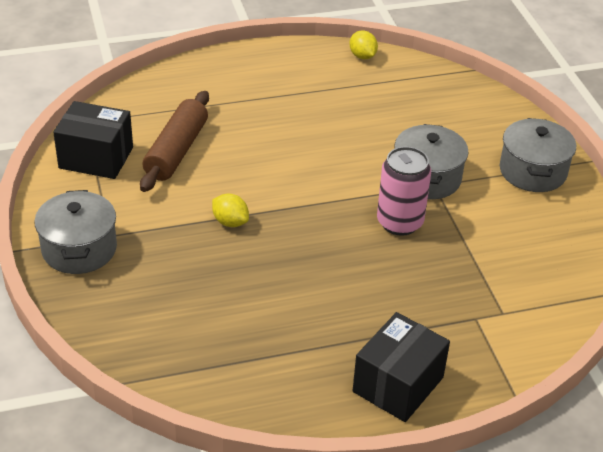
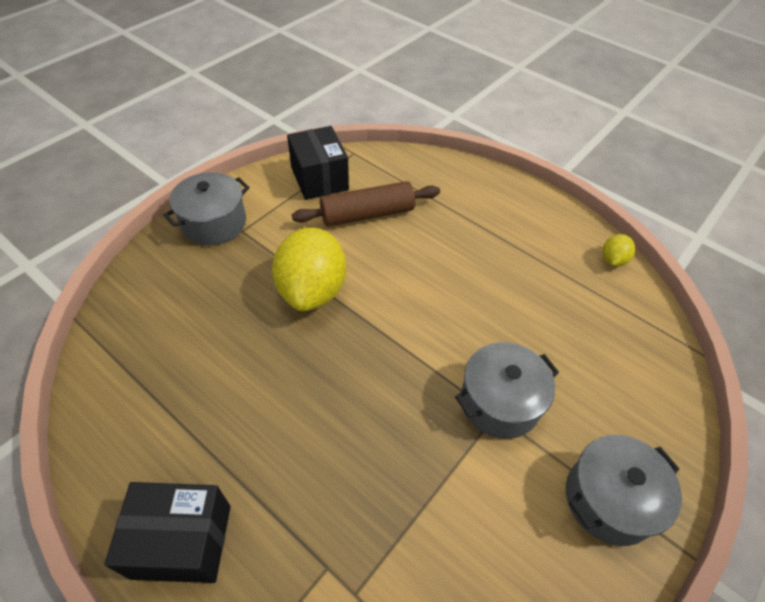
camera: 55 degrees right, 10 degrees up
(230, 222) = (312, 290): yellow lemon -> yellow lemon, size x2.21
(399, 222) = (415, 414): pink can -> none

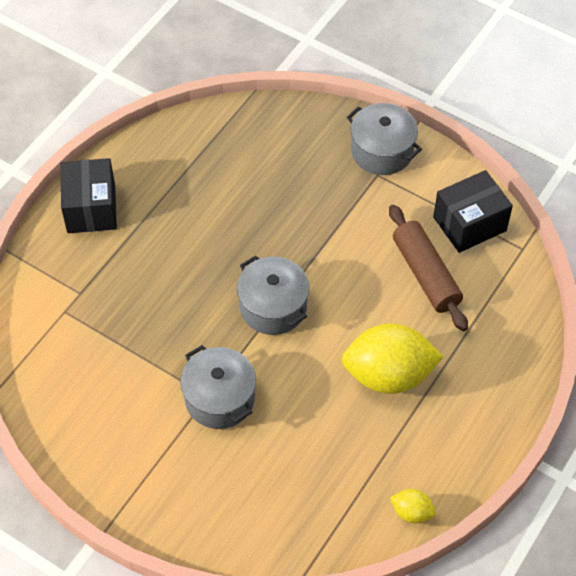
camera: 85 degrees right, 5 degrees up
(312, 290) = (315, 244): yellow lemon -> yellow lemon (388, 375)
(609, 499) = (142, 477): grey pot -> grey pot (273, 307)

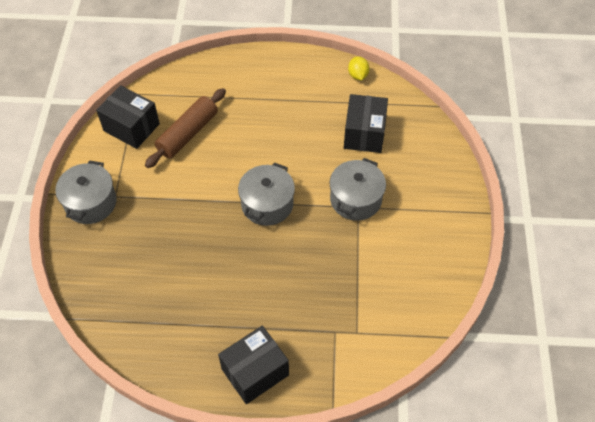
camera: 120 degrees left, 0 degrees up
(308, 463) = (364, 134): none -> black box
(388, 375) = (277, 121): yellow lemon -> none

